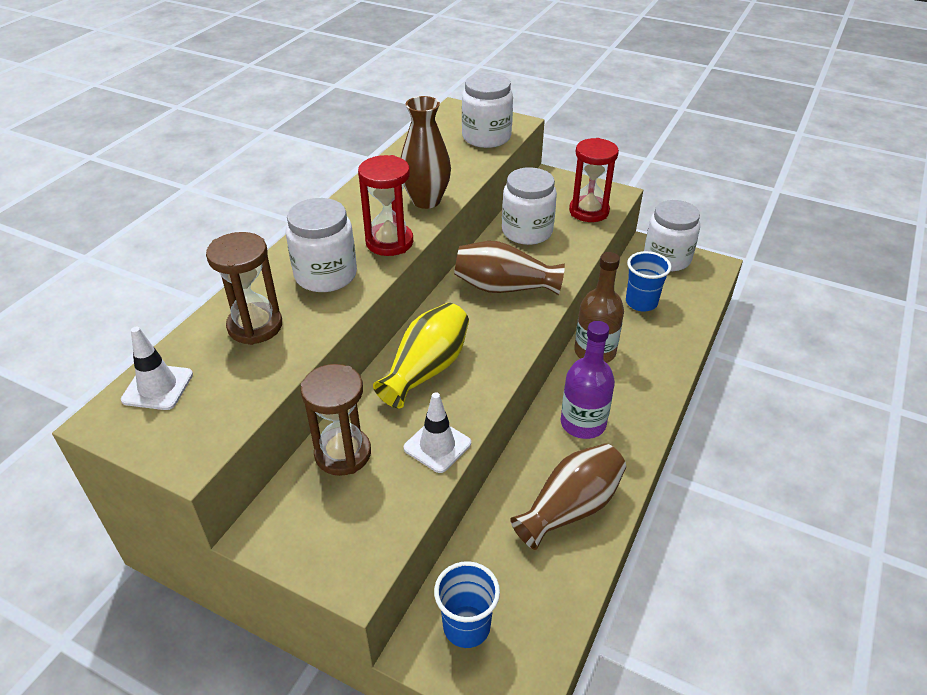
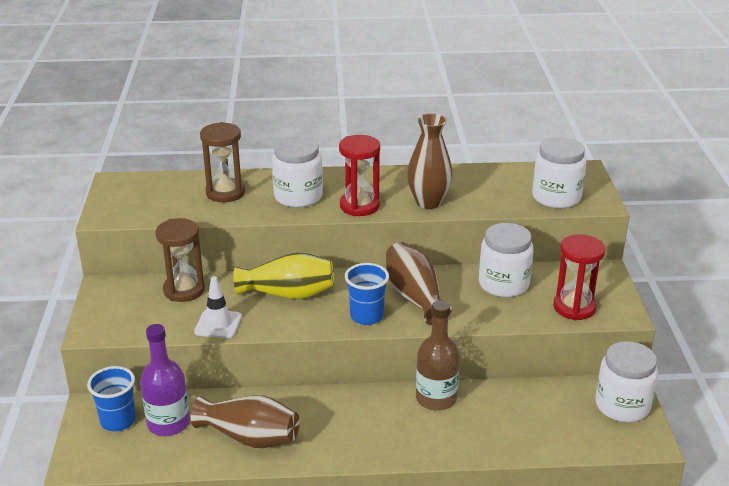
camera: 60 degrees right, 10 degrees down
(158, 387) = (149, 185): white traffic cone -> none
(583, 423) = (343, 417): purple bottle -> purple bottle (168, 423)
(641, 302) = (533, 407): blue cup -> blue cup (366, 316)

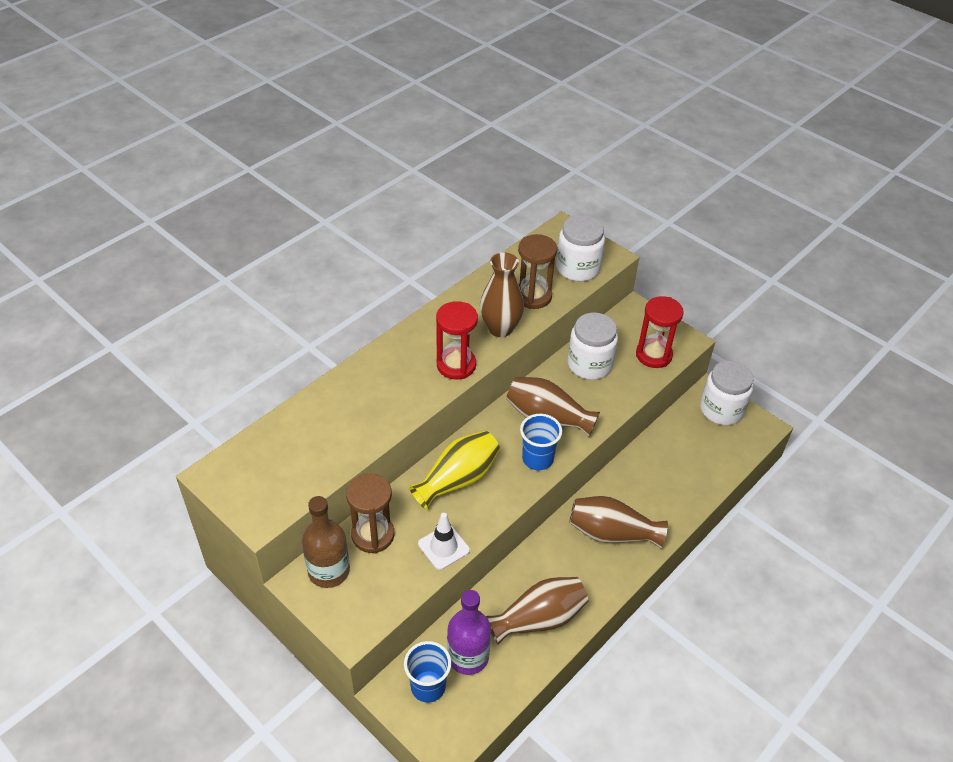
camera: 45 degrees left, 15 degrees up
(225, 193) = (331, 421): brown hourglass -> brown hourglass (533, 296)
(298, 196) = (396, 386): white jar -> none
(389, 424) = (612, 533): none -> brown vase
(436, 398) = (615, 488): brown bottle -> brown bottle (329, 571)

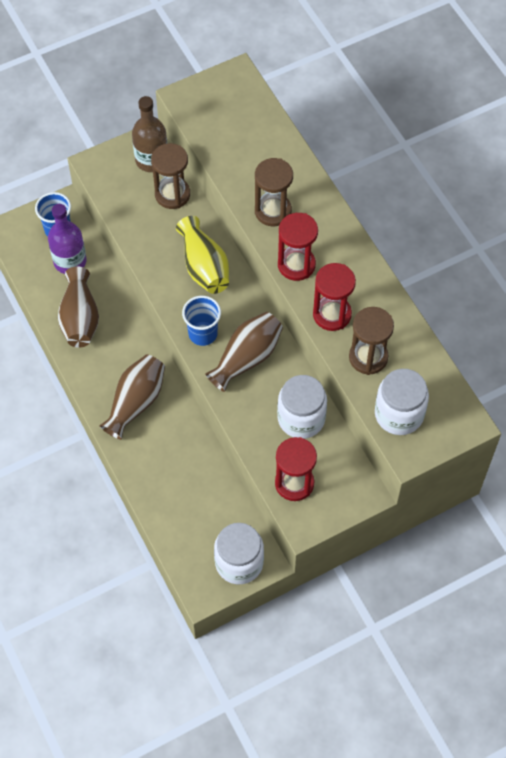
camera: 110 degrees right, 15 degrees up
(398, 397) = (273, 211): none -> brown hourglass
(443, 547) = (142, 239): white traffic cone -> none
(500, 328) = (332, 314): brown vase -> red hourglass

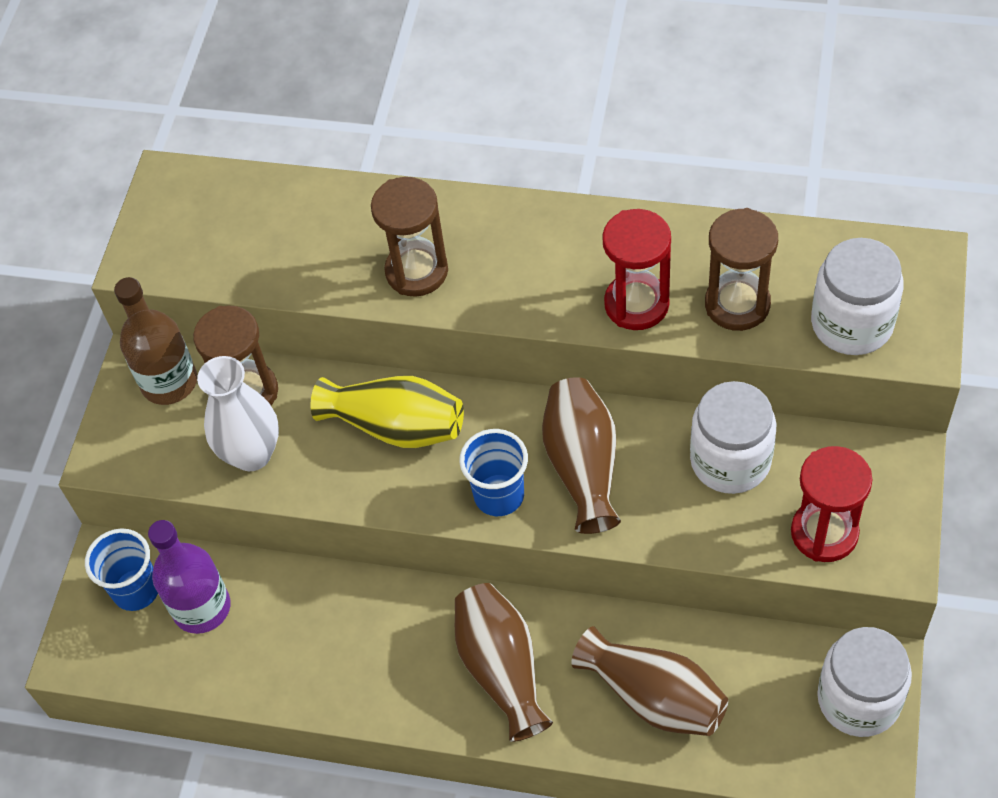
camera: 45 degrees left, 5 degrees down
(80, 318) = (304, 655): brown vase -> brown vase (653, 696)
(142, 220) = (252, 454): none -> white vase
(296, 265) = (524, 296): red hourglass -> none

